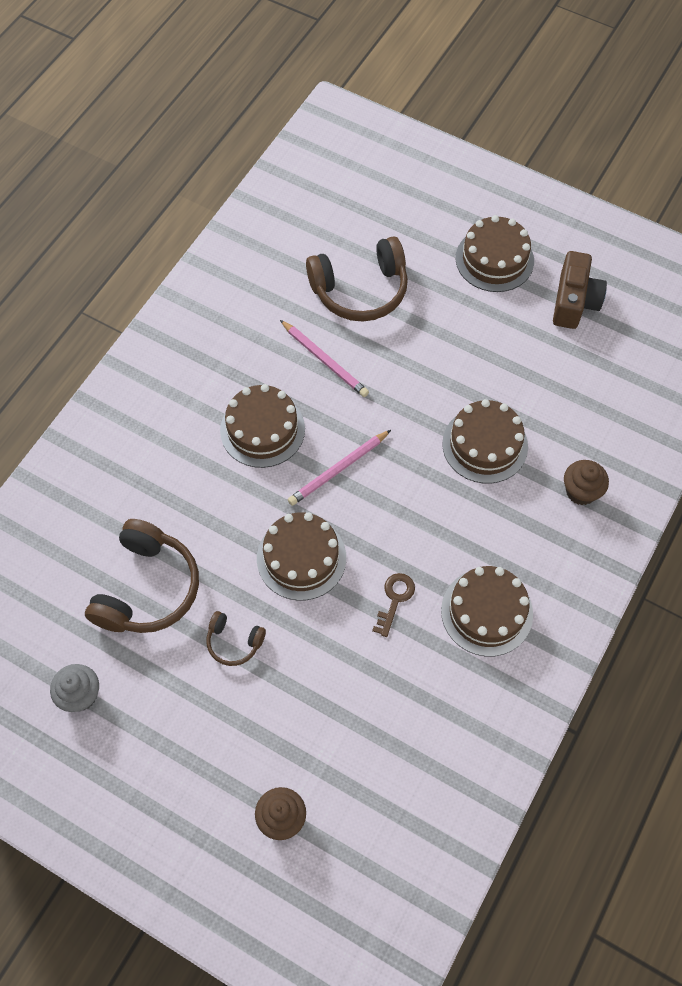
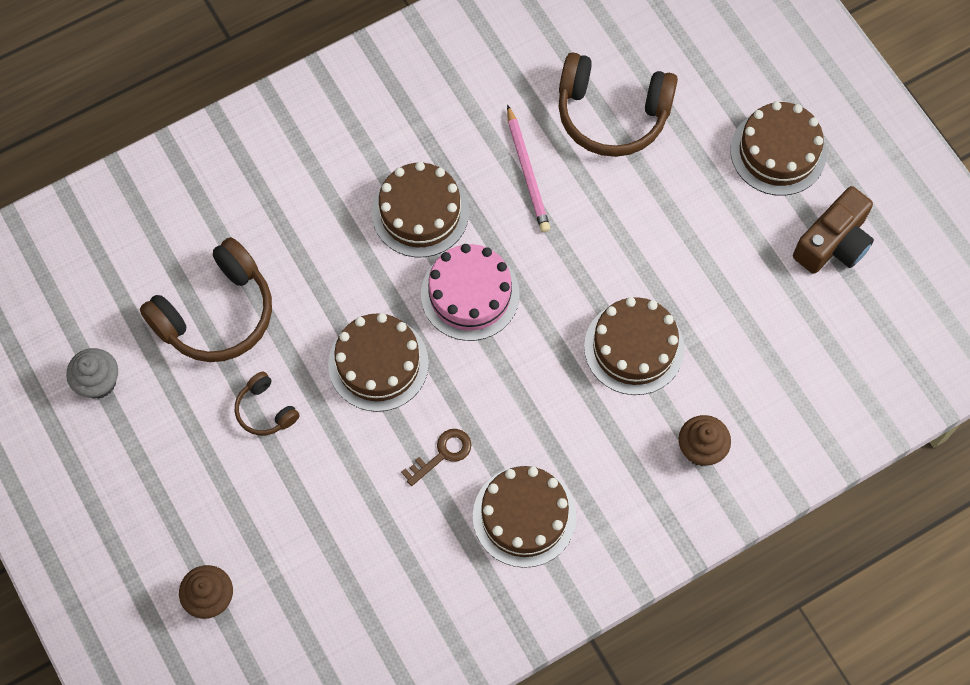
camera: 30 degrees right, 5 degrees up
(339, 469) = (470, 294): pink pencil -> pink cake

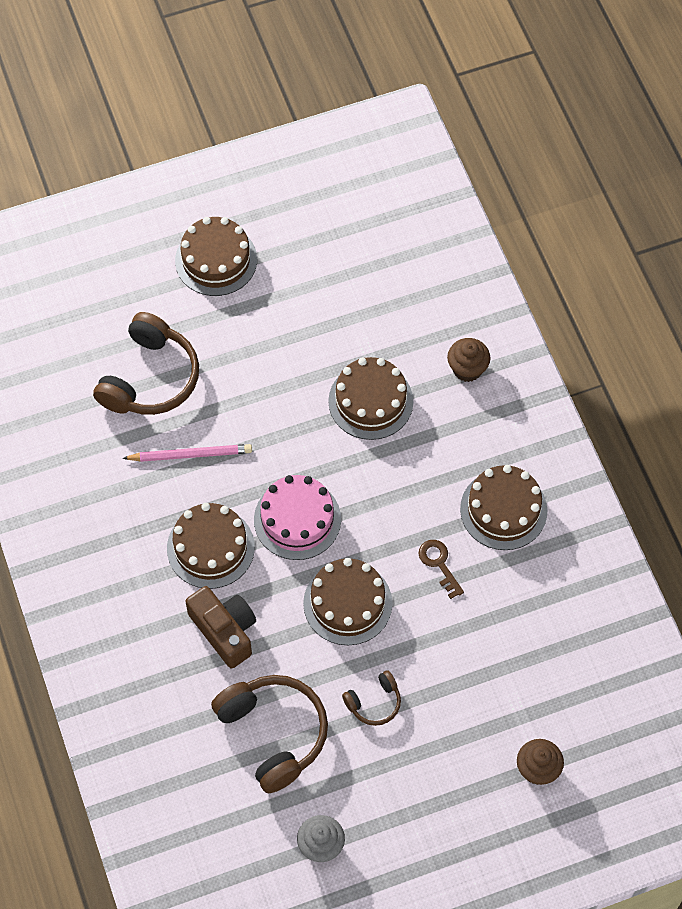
camera: 80 degrees left, 5 degrees down
(833, 243) = (307, 238): brown camera -> brown camera (225, 630)

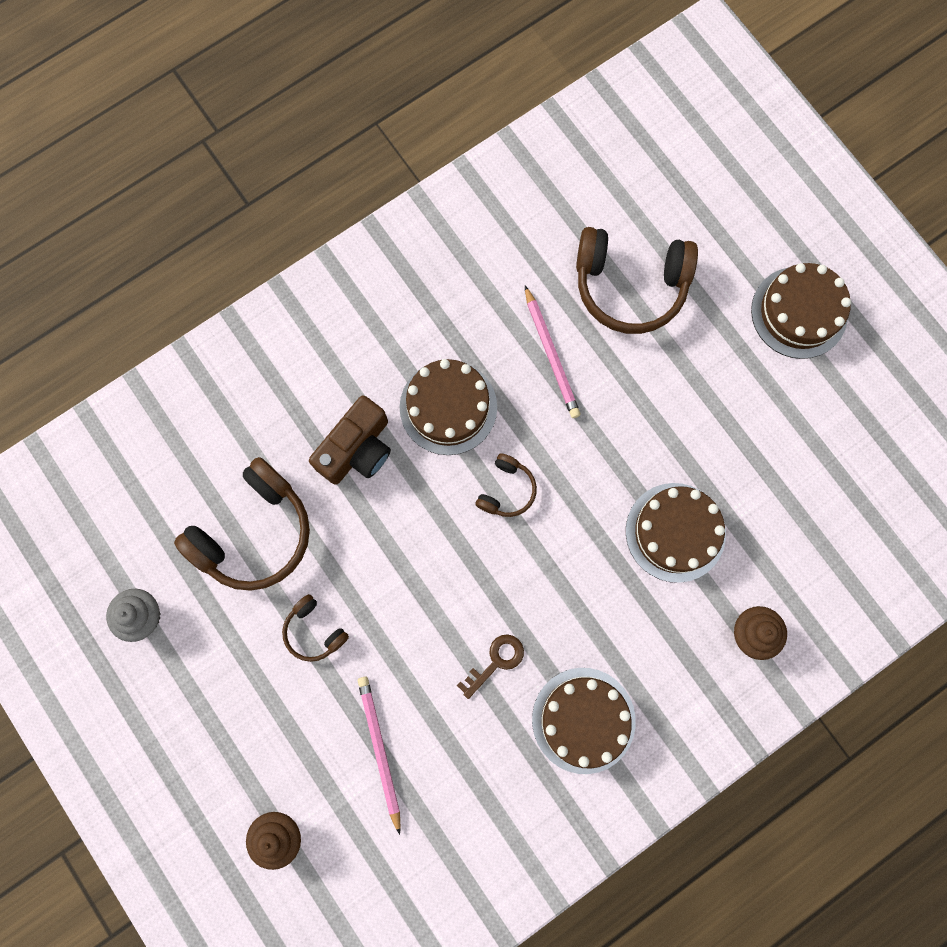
camera: 75 degrees right, 15 degrees up
(297, 519) = (506, 490): pink cake -> brown headphones
(347, 603) = (422, 571): brown cake -> none
(488, 673) = (379, 750): none -> pink pencil

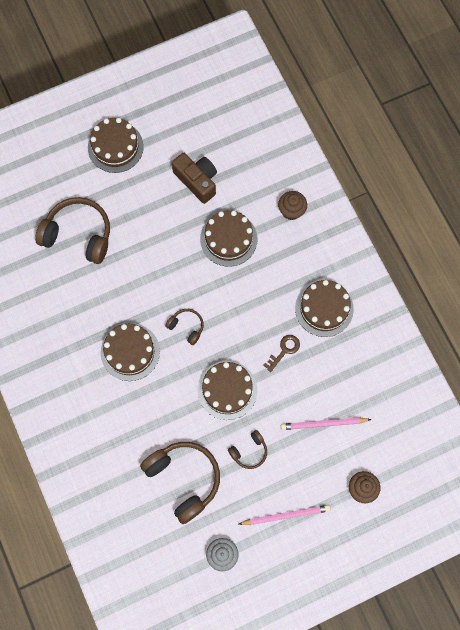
camera: 80 degrees left, 5 degrees down
(357, 449) = (145, 409): brown camera -> brown camera (197, 181)
(411, 576) = (227, 390): none -> brown cake
(496, 661) = (284, 350): brown key -> brown key turned 75 degrees clockwise
(551, 354) = (110, 287): pink pencil -> pink pencil (285, 515)
(630, 285) = (78, 235): brown headphones -> brown headphones turned 90 degrees counterclockwise

